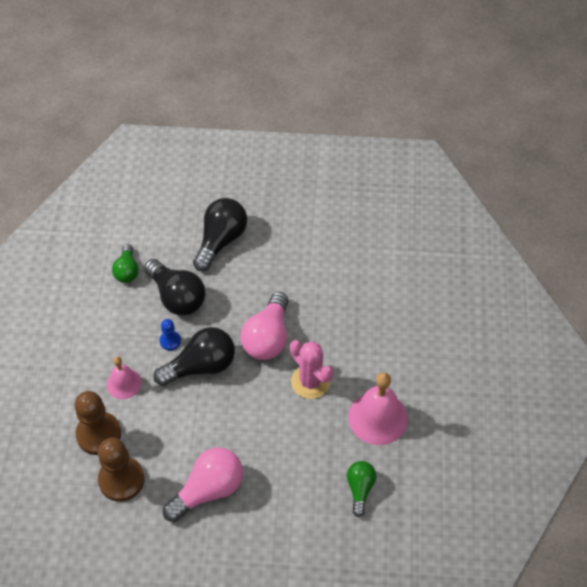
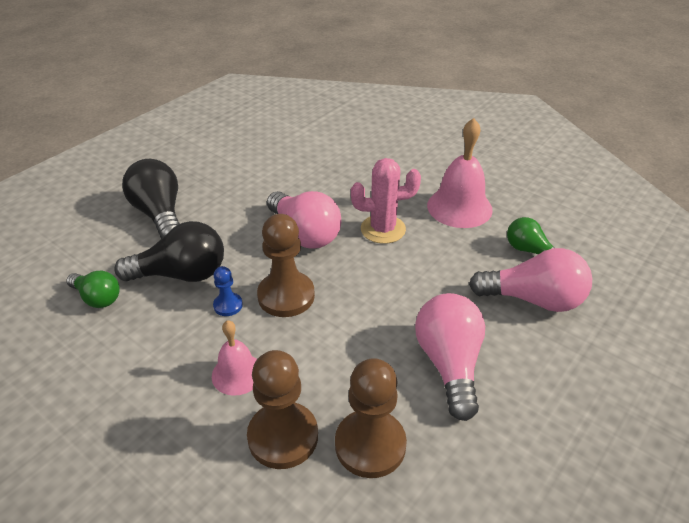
camera: 55 degrees left, 15 degrees down
(201, 366) = (286, 296): black light bulb -> brown pawn
(305, 514) = (533, 299): none -> pink light bulb

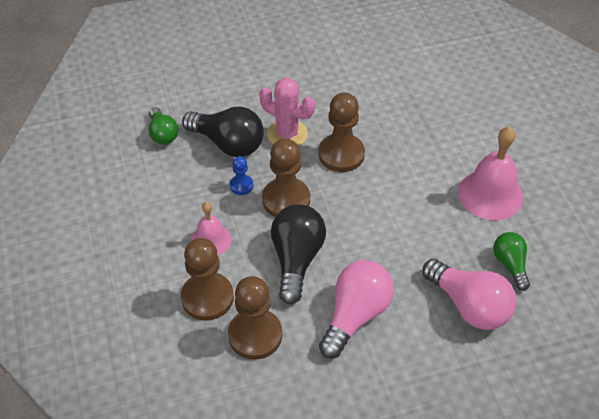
camera: 35 degrees right, 10 degrees up
(159, 214) = (248, 82): black light bulb -> black light bulb (296, 259)
(304, 234) = (341, 154): pink light bulb -> brown pawn
(383, 229) = (406, 182): pink cactus -> pink cactus (287, 134)

